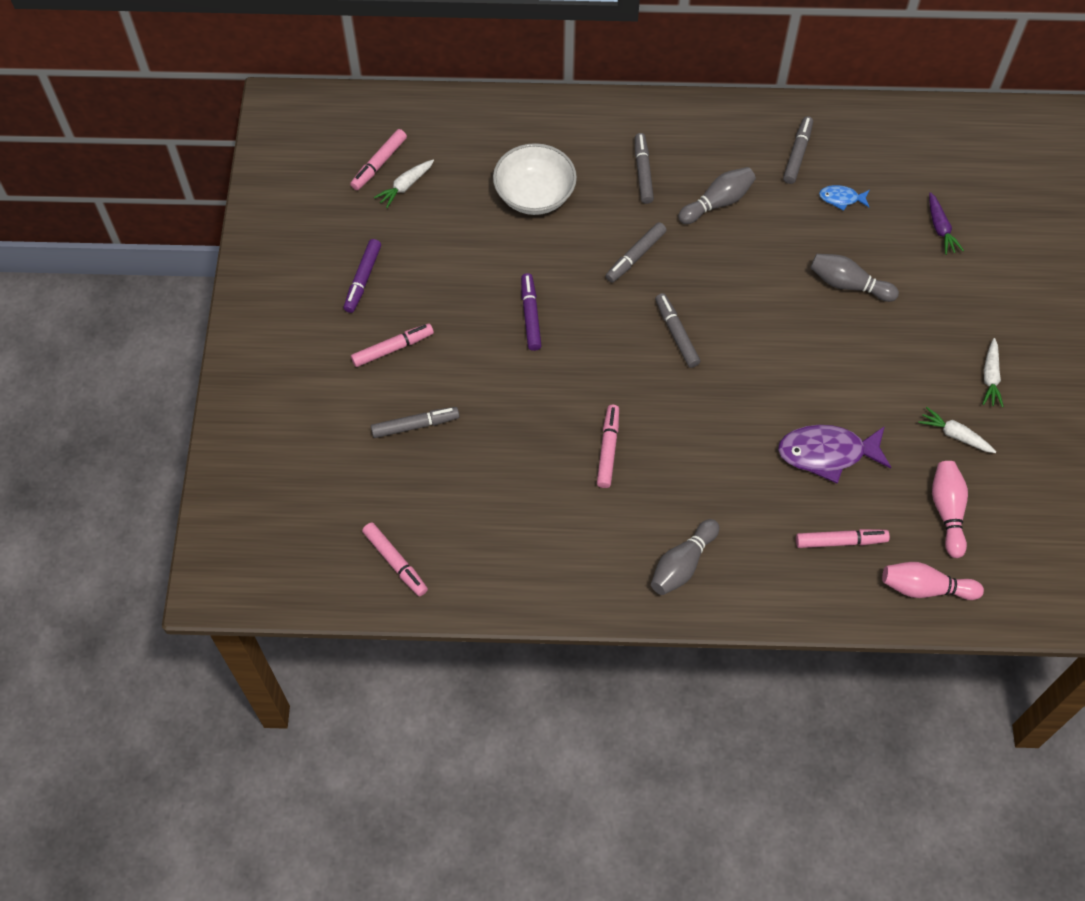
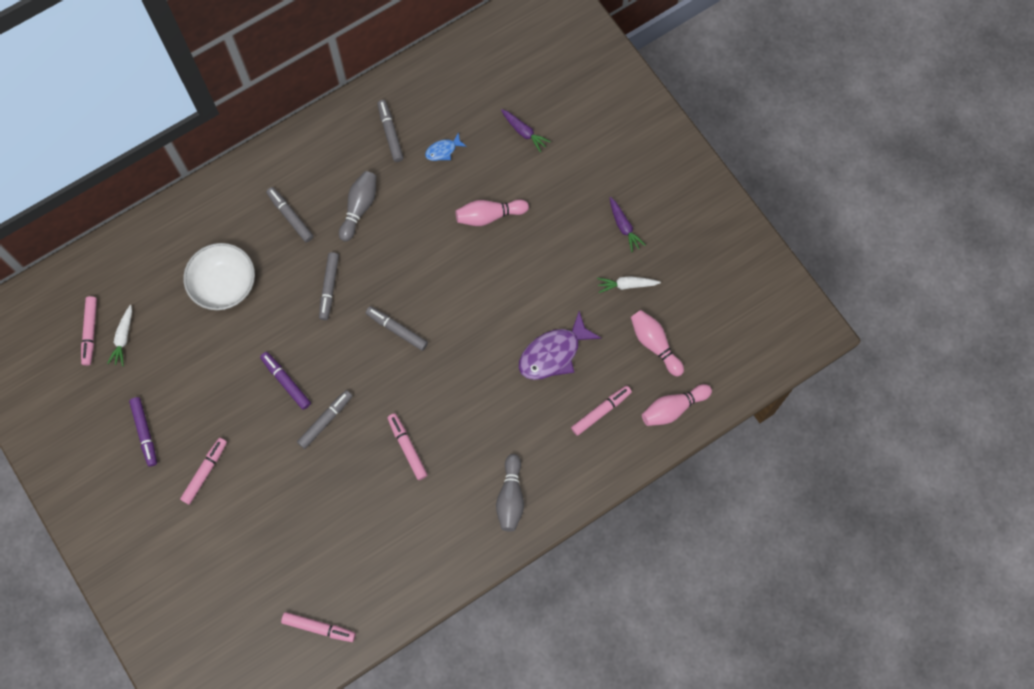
camera: 35 degrees left, 10 degrees up
(415, 425) = (262, 519): grey marker -> grey marker (325, 420)
(848, 284) = (489, 216): grey bowling pin -> pink bowling pin
(990, 377) = (624, 227): white carrot -> purple carrot

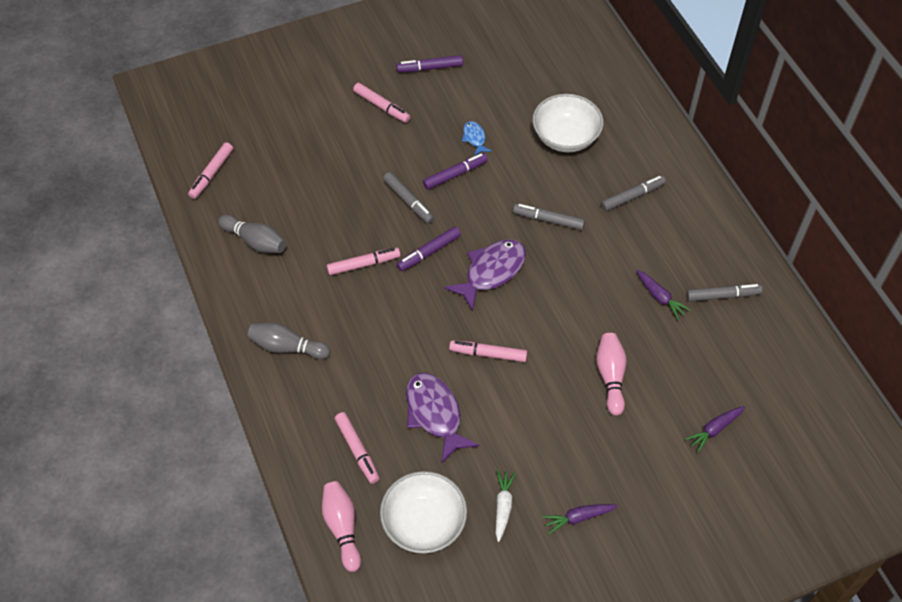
camera: 100 degrees right, 15 degrees down
(90, 332) = (534, 38): pink marker -> pink marker (488, 354)
(123, 338) = (524, 60): white carrot -> none
(359, 208) = (635, 256): grey bowling pin -> grey bowling pin (255, 241)
(383, 390) = (429, 252): none -> purple marker
(397, 330) = (491, 272): grey marker -> purple fish
(401, 183) = (660, 297): none -> purple carrot
(443, 150) = (697, 343): blue fish -> blue fish (474, 138)
(654, 344) = (424, 523): pink bowling pin -> white bowl

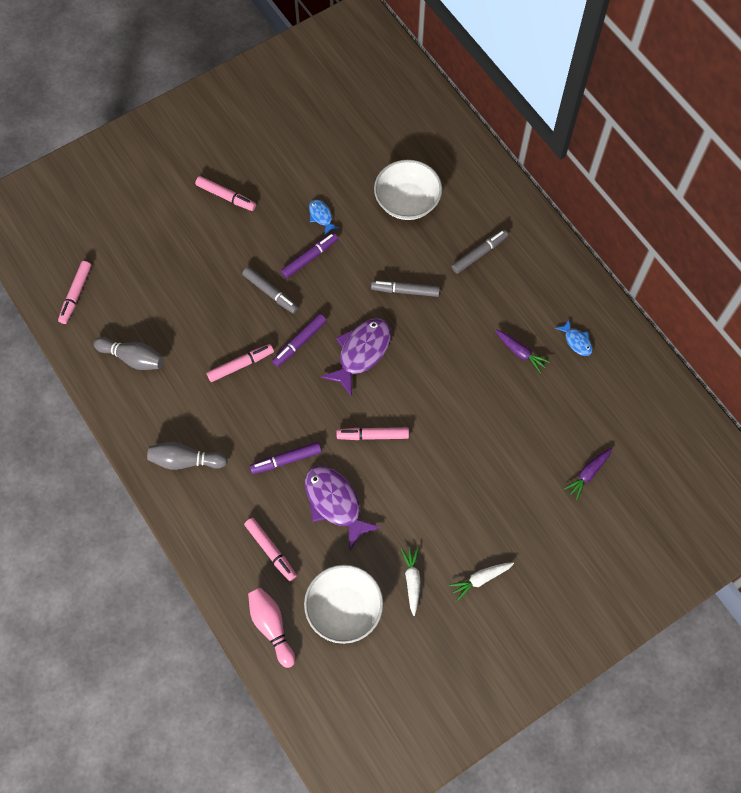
camera: 10 degrees left, 10 degrees up
(430, 68) = (265, 147): purple marker -> purple marker (286, 460)
(578, 518) = (480, 579): purple carrot -> white carrot
(610, 376) = (487, 439): pink bowling pin -> none
(722, 295) = (576, 341): grey marker -> blue fish

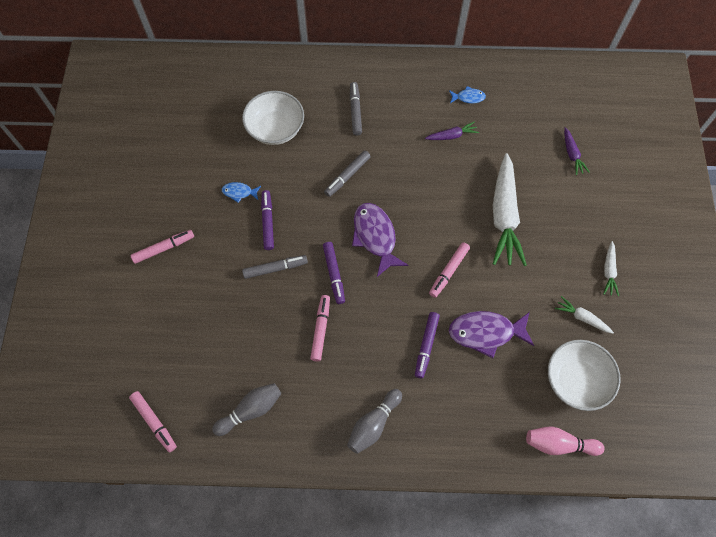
camera: 55 degrees left, 0 degrees up
(270, 550) = (494, 405): pink marker -> none
(468, 450) = (504, 216): none -> white carrot

